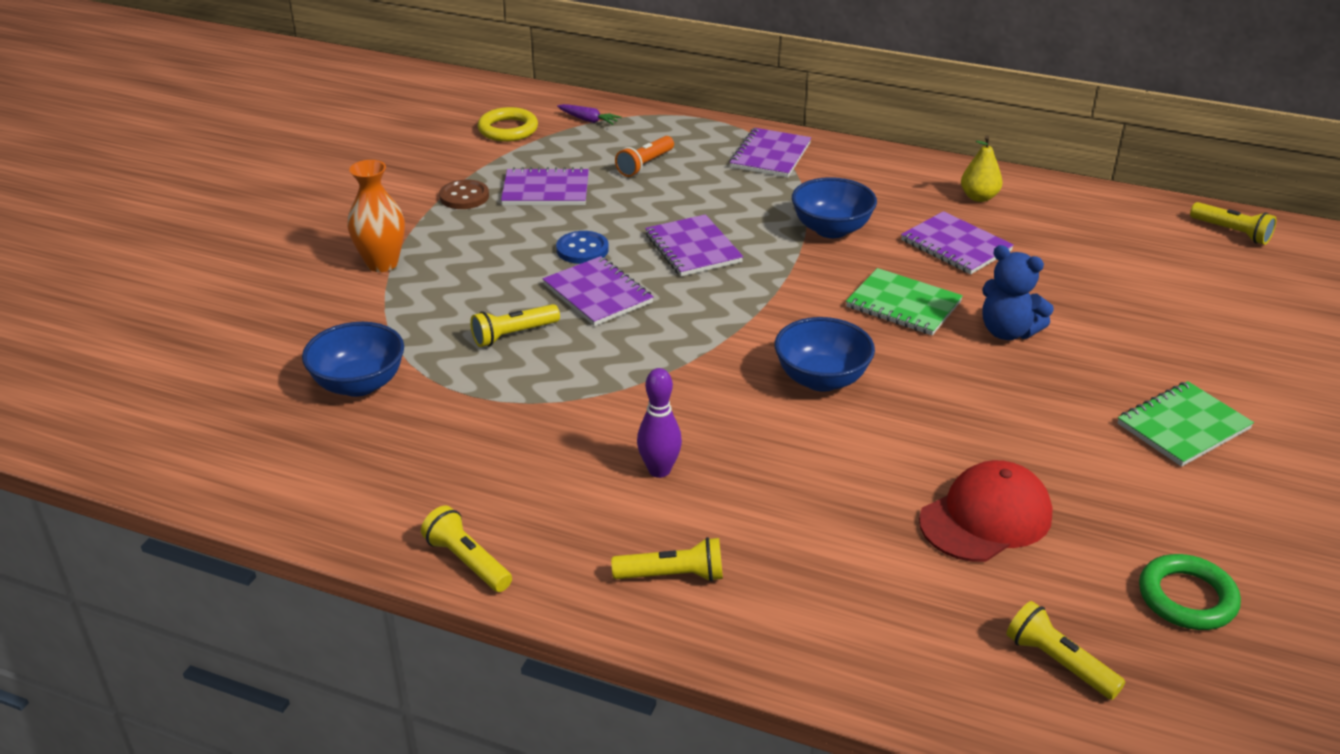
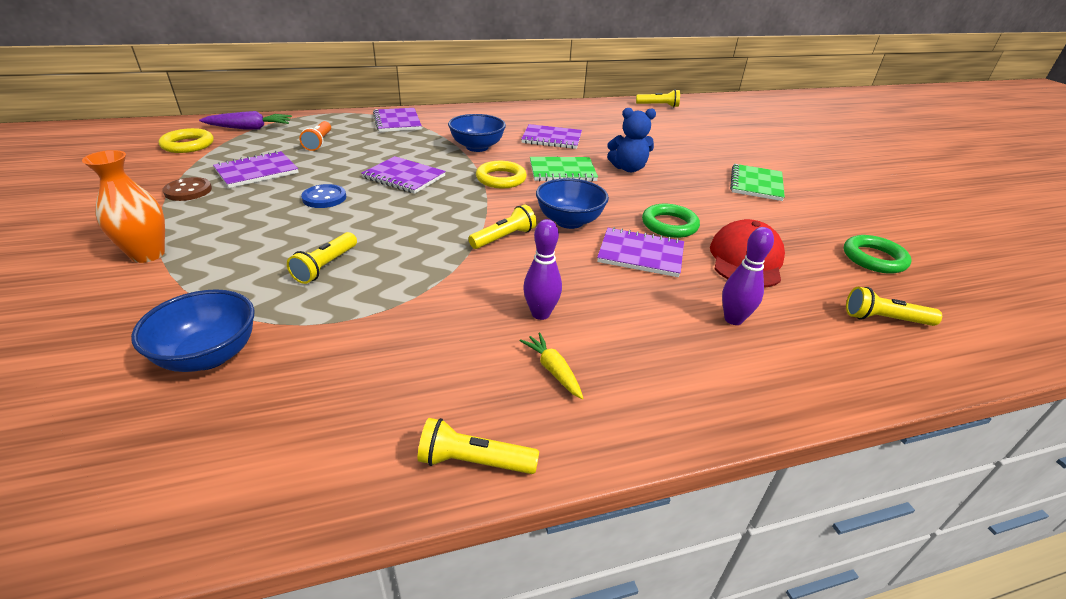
camera: 40 degrees left, 0 degrees up
(588, 120) = (250, 128): purple carrot -> purple carrot, size x1.61
(598, 294) = (366, 220): purple notebook -> purple notebook (640, 254)
(608, 526) = (553, 370): none -> yellow carrot
(672, 575) = (638, 382): yellow flashlight -> yellow flashlight (504, 238)
(807, 289) = (501, 179): none -> yellow ring
(860, 571) = (733, 319): none -> purple bowling pin
(947, 434) = (669, 225): none -> green ring
(979, 197) = (534, 116): yellow pear -> none

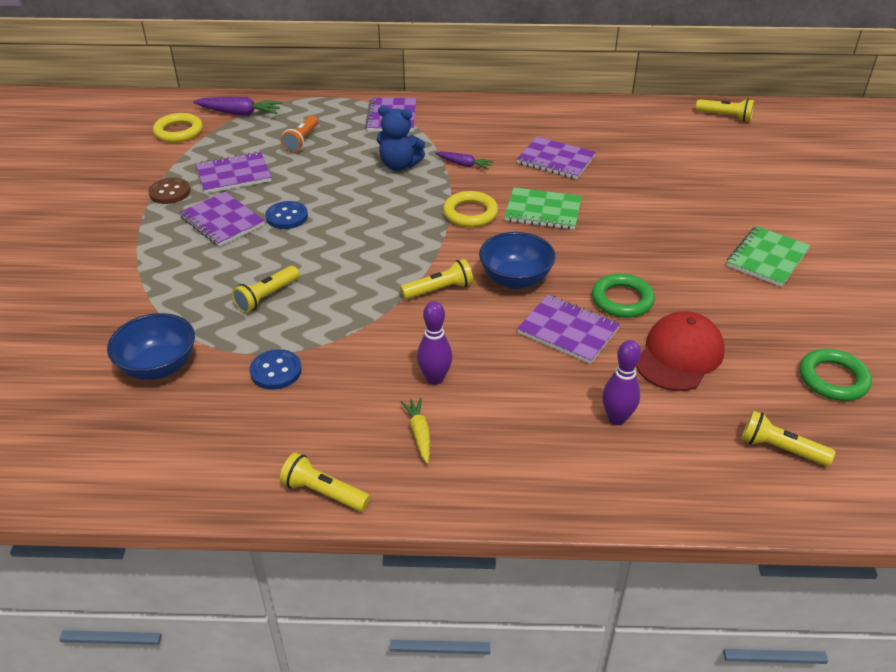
camera: 20 degrees right, 5 degrees up
(148, 254) = (128, 261): orange vase -> none
(361, 335) = (276, 371): none -> blue button
(404, 177) = (371, 199): purple notebook -> purple notebook (222, 221)
(477, 147) = (464, 165): blue bowl -> purple carrot
(628, 168) = (622, 216): blue teddy bear -> blue teddy bear (399, 165)

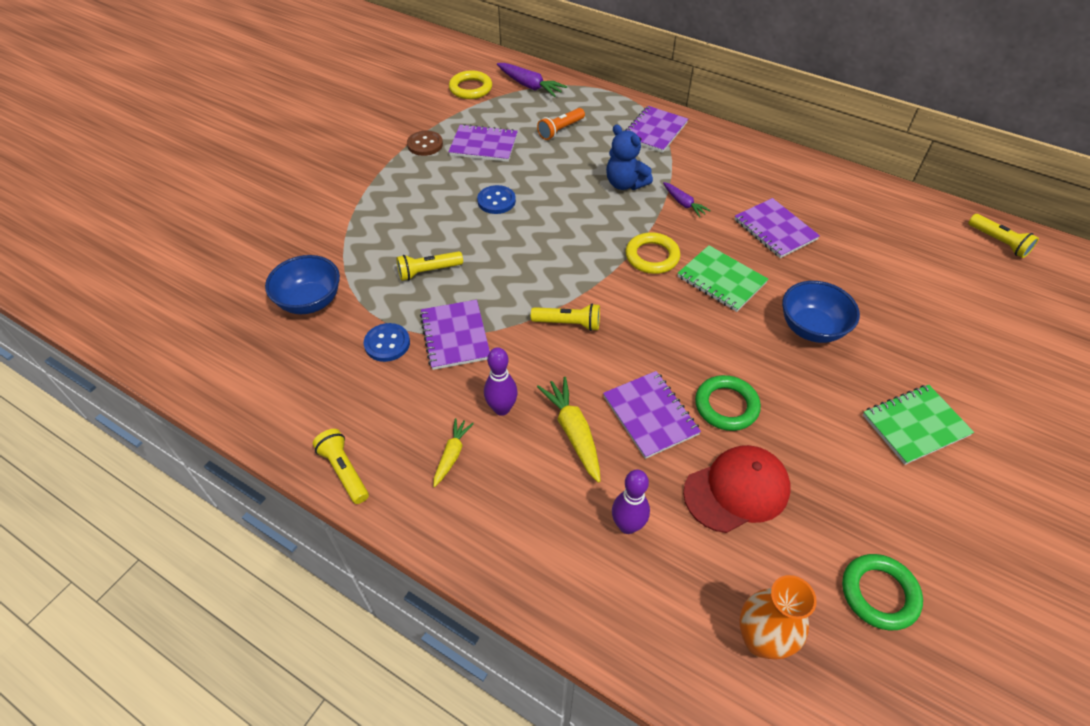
camera: 30 degrees right, 10 degrees up
(222, 221) = (444, 186): purple notebook -> purple notebook (455, 336)
(514, 370) = (573, 432): none -> yellow carrot
(515, 279) = (642, 341): blue bowl -> blue bowl (811, 328)
(780, 449) = (761, 640): yellow flashlight -> orange vase

